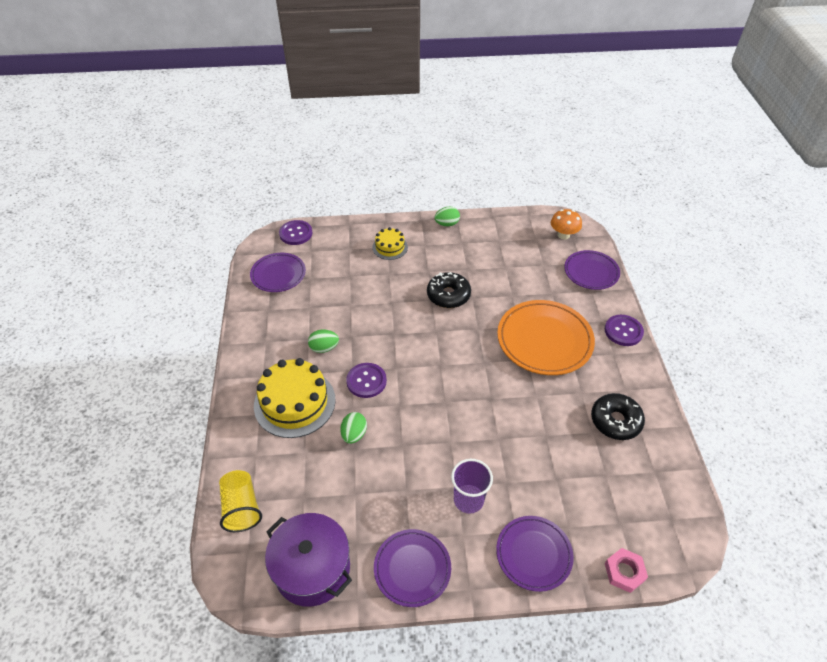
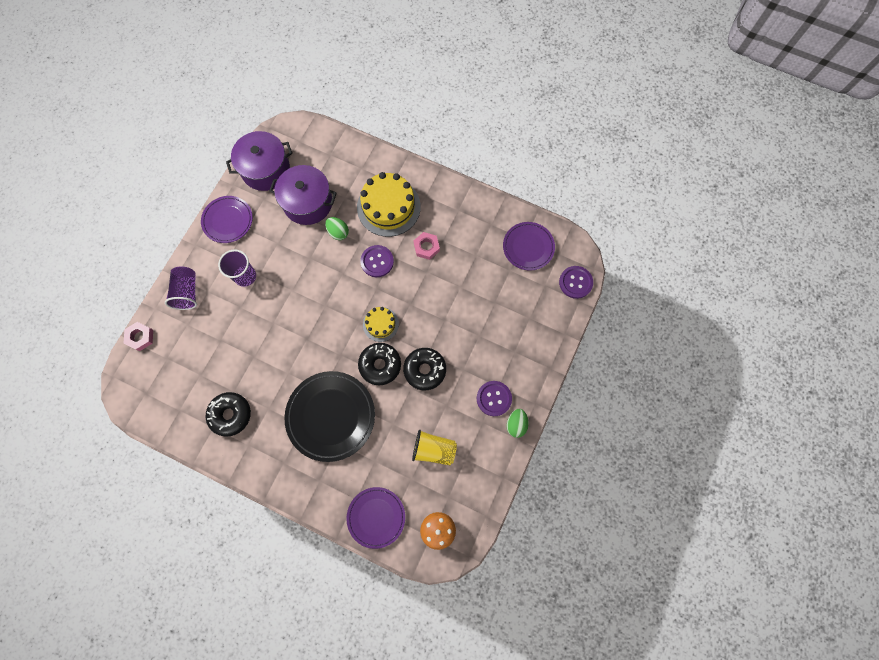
camera: 120 degrees right, 25 degrees up
(241, 508) = (329, 147): yellow cup -> yellow cup (433, 449)
(324, 348) = (426, 247): green egg -> pink nut
(334, 487) = (308, 203): none -> purple pot
(390, 247) = (512, 354): yellow cake -> yellow cake (380, 324)
(469, 328) = (380, 365): none -> black donut
(533, 554) = (187, 292): purple plate -> purple cup
(544, 340) = (331, 416): orange plate -> black plate
(623, 331) = (298, 490): purple button -> purple button (494, 398)

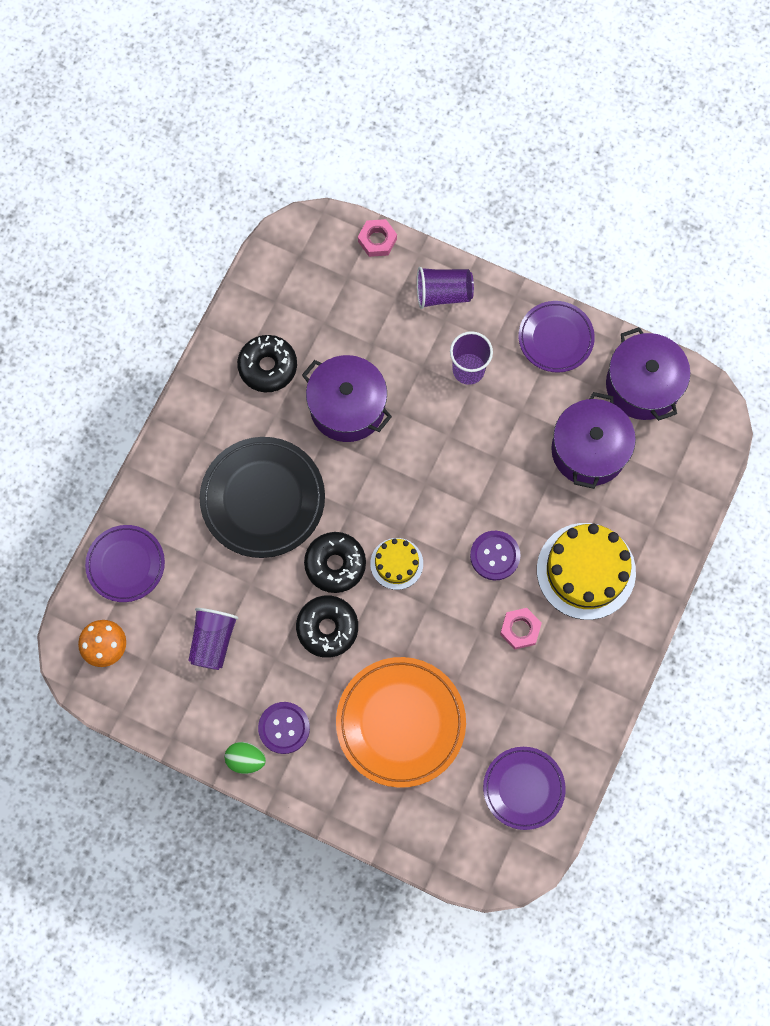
camera: 90 degrees right, 0 degrees up
(266, 357) = (347, 407): none -> purple pot
(338, 232) = (541, 497): green egg -> none
(433, 449) = (213, 641): yellow cup -> purple cup
(488, 322) = (400, 722): none -> orange plate
(575, 282) = (465, 861): purple button -> none

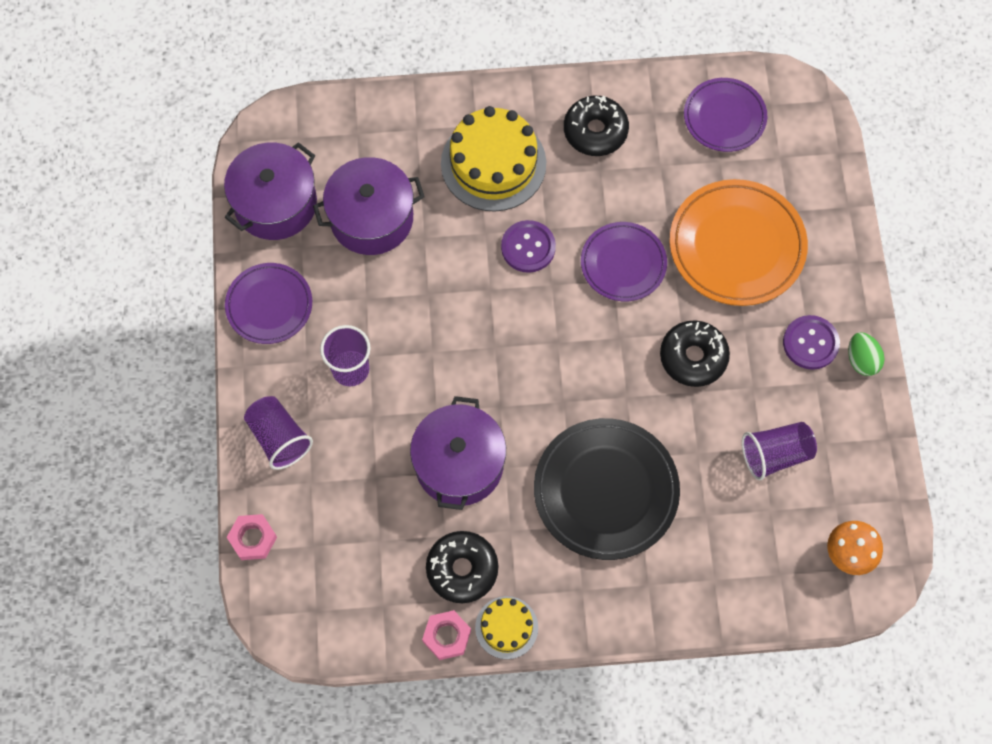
camera: 120 degrees left, 5 degrees down
(126, 564) = (757, 586): purple plate -> purple plate (623, 264)
(335, 564) = (627, 385): black donut -> black donut (595, 131)
(396, 563) = (591, 329): yellow cake -> yellow cake (506, 627)
(520, 629) = (584, 191): pink nut -> pink nut (446, 636)

